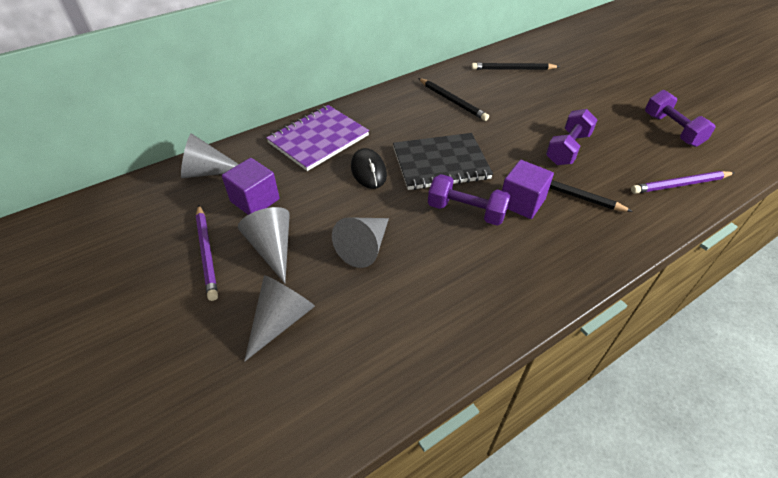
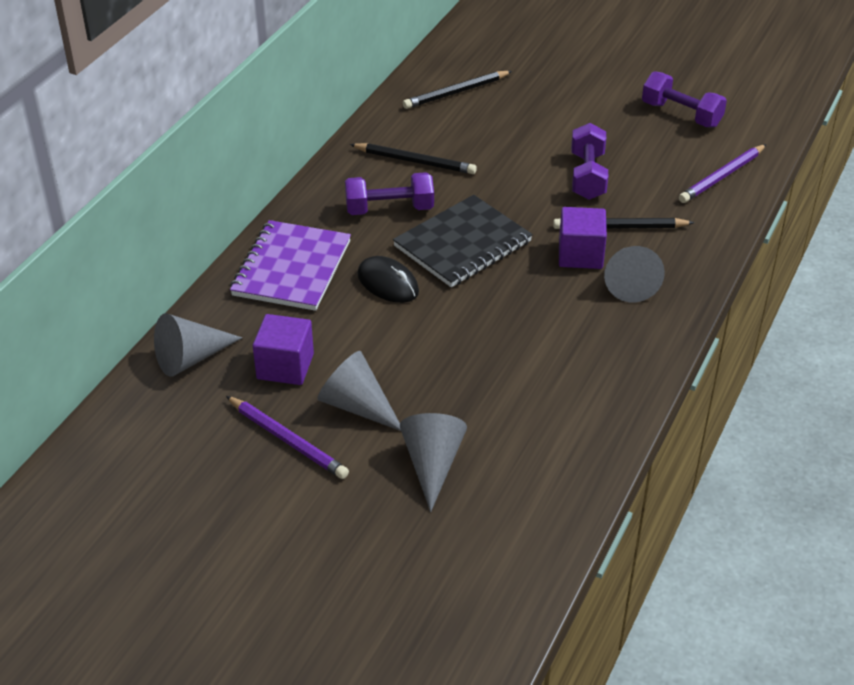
camera: 30 degrees left, 5 degrees down
(365, 247) = (455, 364): grey cone -> grey cone (629, 282)
(466, 211) = (531, 286): purple dumbbell -> purple dumbbell (389, 209)

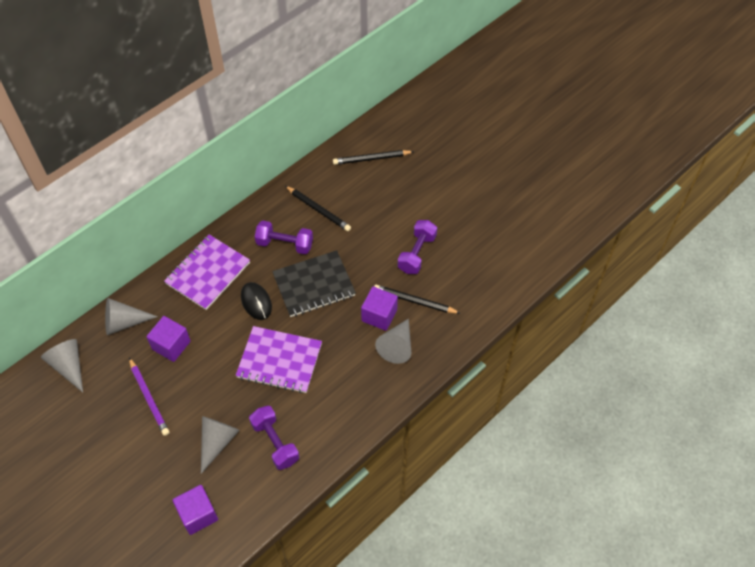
camera: 20 degrees right, 15 degrees up
(357, 406) = (196, 387): grey cone -> grey cone (69, 366)
(458, 565) = (198, 514): none -> purple cube
(467, 342) = (279, 361): none -> purple notebook
(681, 114) = (504, 219): purple dumbbell -> purple dumbbell (275, 442)
(722, 176) = (501, 279): purple pencil -> none

